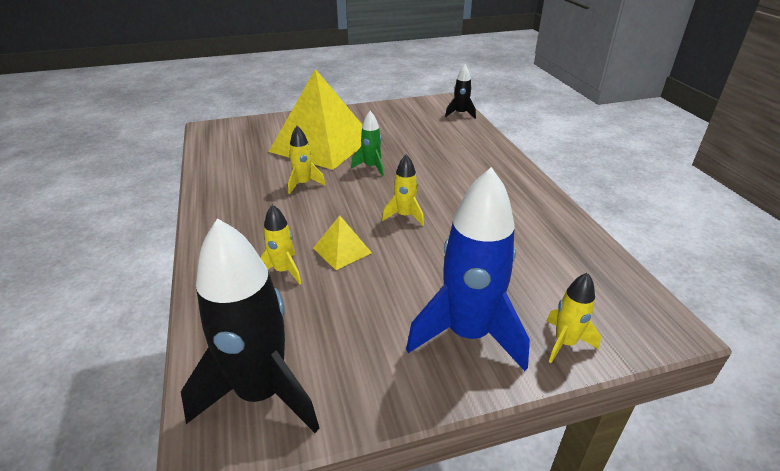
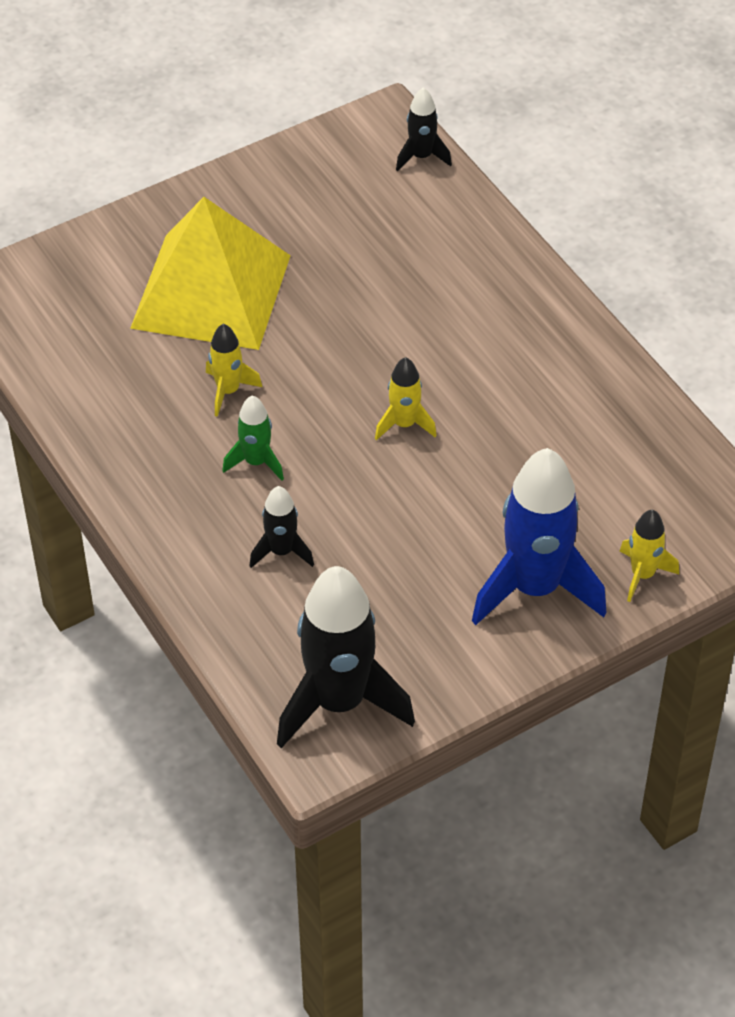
camera: 15 degrees left, 15 degrees up
(283, 271) = (281, 551): yellow rocket -> black rocket
(342, 250) = (342, 503): yellow pyramid -> none
(371, 167) = (317, 331): green rocket -> green rocket (256, 462)

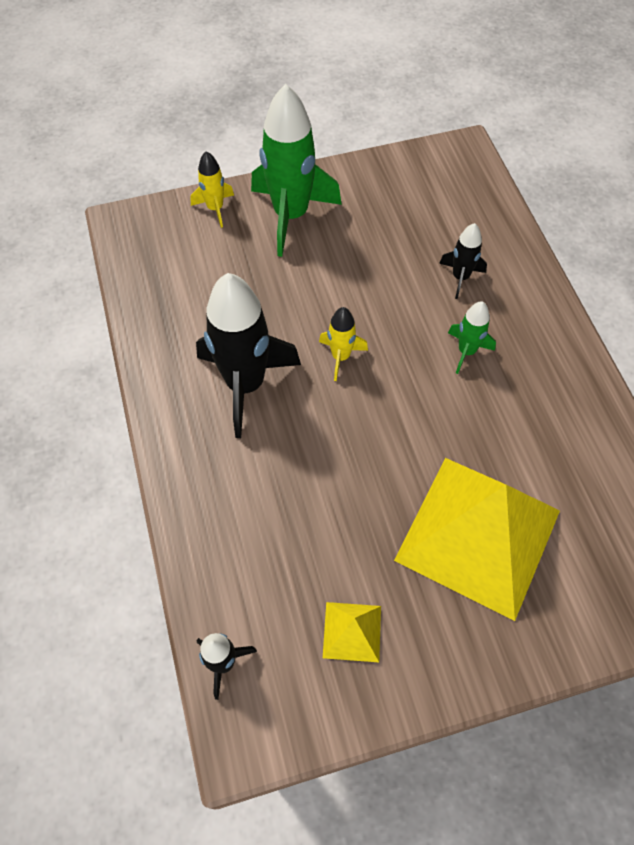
camera: 165 degrees left, 10 degrees up
(228, 391) = (478, 421): yellow rocket -> none
(315, 198) = (352, 631): none -> yellow pyramid
(339, 702) = (442, 175): black rocket -> black rocket (245, 384)
(535, 588) = (291, 215): blue rocket -> green rocket

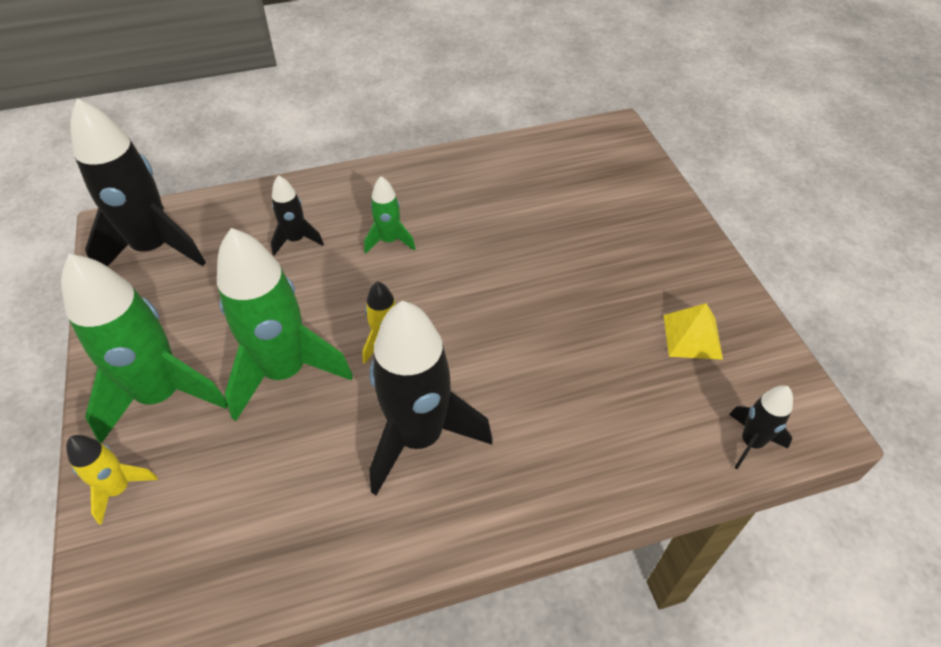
camera: 90 degrees left, 10 degrees down
(311, 288) = (285, 371): none -> green rocket
(440, 180) = (154, 248): none -> black rocket
(478, 535) = (584, 245): yellow pyramid -> none

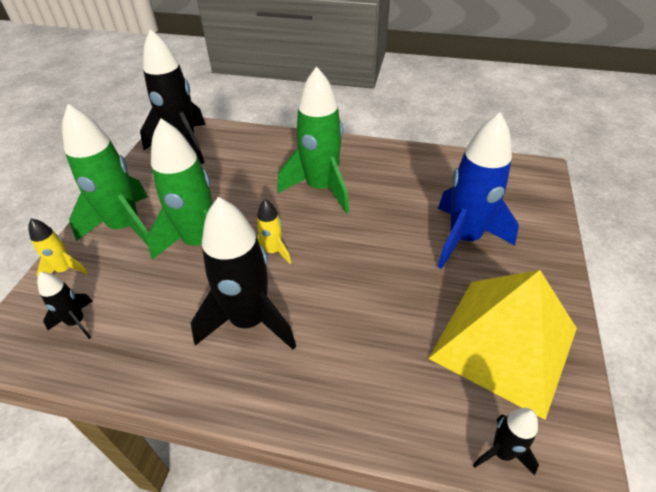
camera: 30 degrees right, 5 degrees down
(296, 240) = (264, 168): black rocket -> black rocket (77, 322)
(389, 241) = (321, 188): green rocket -> green rocket, size x2.06
(588, 240) = (464, 238): none -> blue rocket
(692, 336) = (504, 343): yellow pyramid -> yellow pyramid, size x2.41

